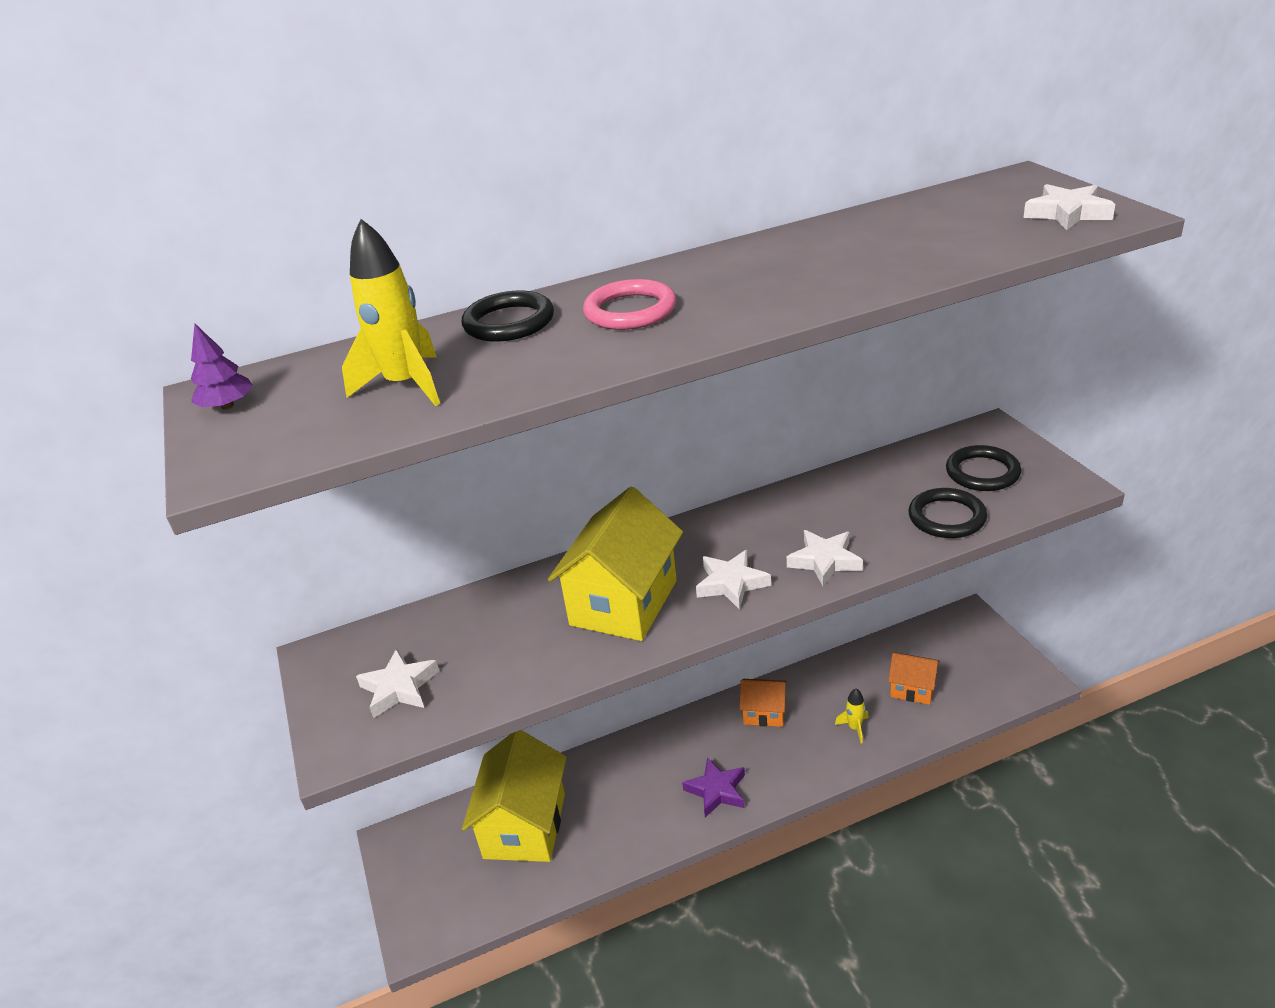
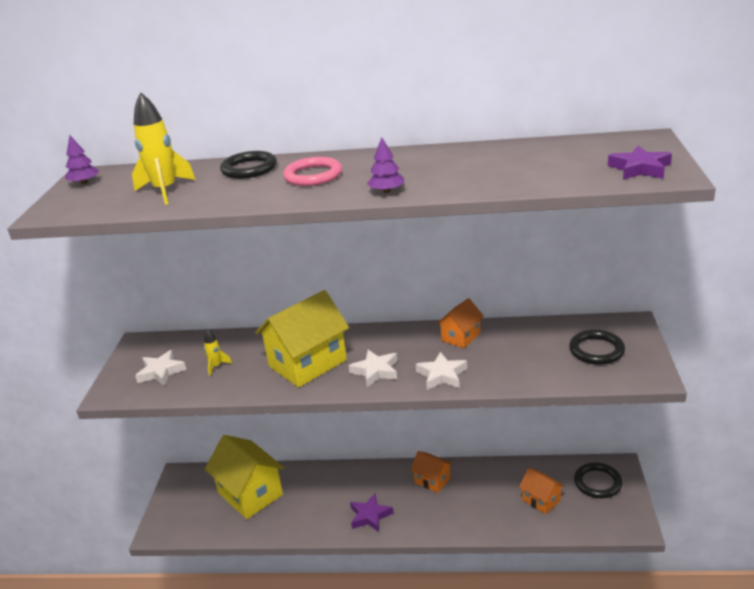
camera: 25 degrees right, 5 degrees down
(524, 826) = (250, 494): yellow house -> yellow house turned 75 degrees counterclockwise
(776, 309) = (386, 191): none -> purple tree
(803, 504) = (461, 337): none -> orange house
(854, 728) = (483, 510): yellow rocket -> yellow rocket (216, 366)
(946, 517) = (544, 372): black ring -> black ring (597, 483)
(1067, 213) = (640, 169): white star -> purple star

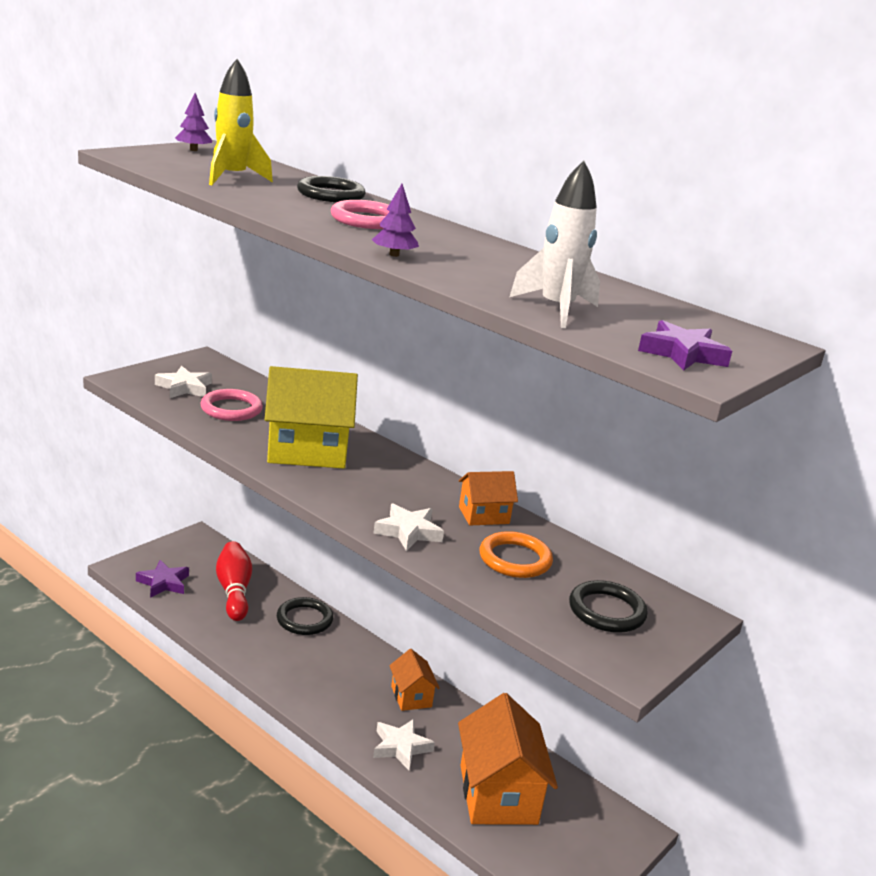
camera: 30 degrees right, 5 degrees down
(216, 366) = (231, 409): yellow rocket -> pink ring
(250, 494) = (234, 591): yellow house -> red bowling pin
(370, 516) = (310, 683): purple star -> purple star (163, 583)
(376, 371) = (354, 492): white star -> white star (401, 747)
(515, 352) = (515, 559): none -> orange ring
(537, 177) = (556, 310): none -> white rocket
(541, 500) = (498, 794): orange house -> orange house, size x1.90
(597, 483) = (586, 826): black ring -> black ring (304, 619)

